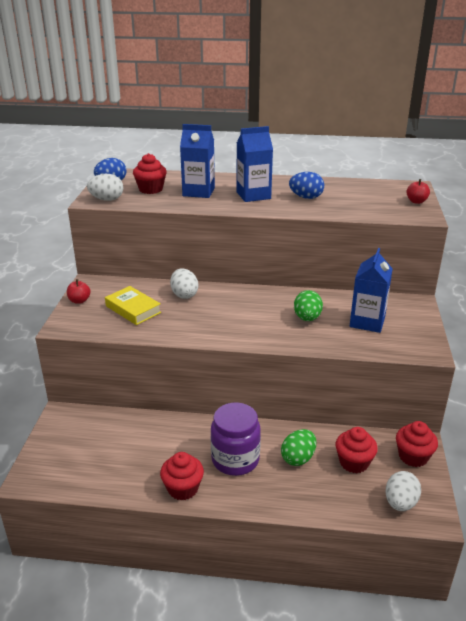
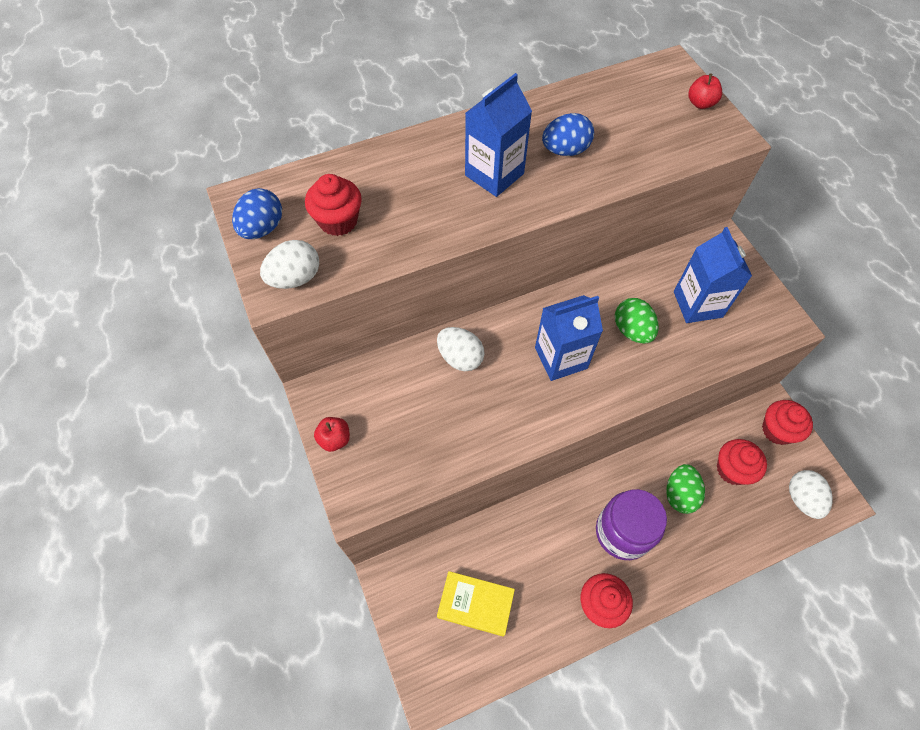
camera: 30 degrees left, 30 degrees up
(133, 309) = (419, 419): yellow book -> yellow book (475, 604)
(198, 192) = (413, 198): blue carton -> blue carton (561, 358)

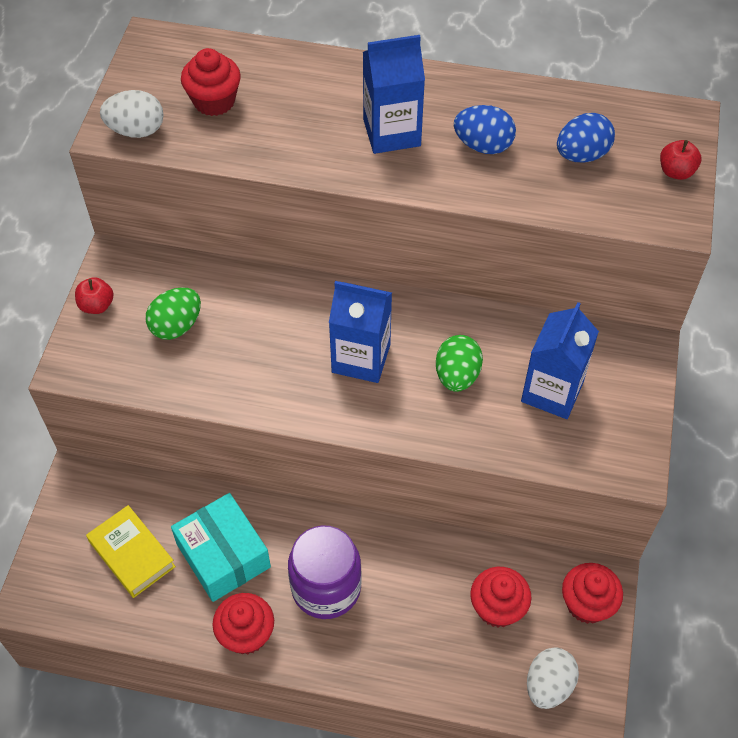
camera: 35 degrees right, 5 degrees down
(262, 228) = (146, 75): blue egg -> blue egg (581, 155)
(460, 358) = (266, 302): white egg -> none
(538, 559) = (223, 555): none -> turquoise box
(679, 494) = (417, 593): green egg -> green egg (176, 326)

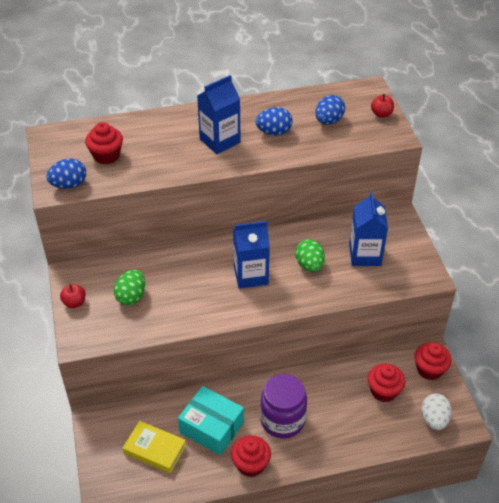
camera: 25 degrees left, 10 degrees down
(136, 130) = (69, 185): white egg -> blue egg

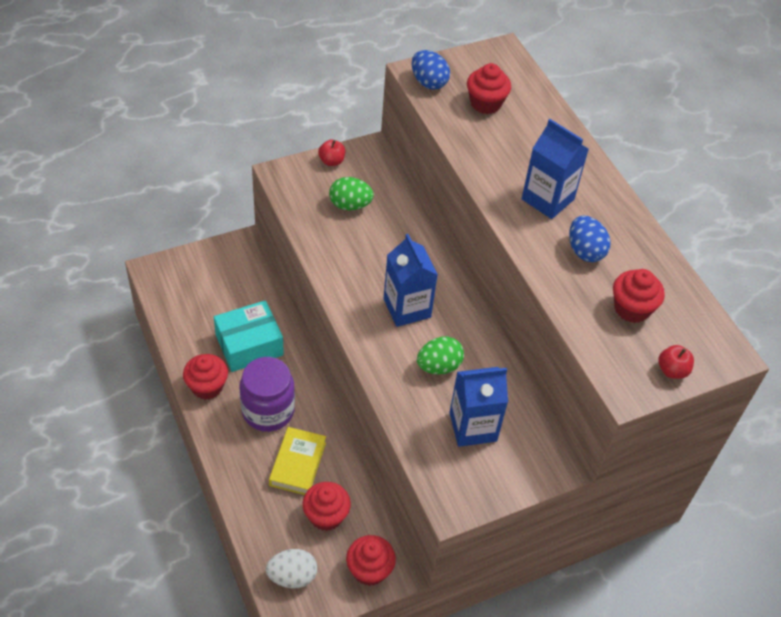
camera: 75 degrees right, 5 degrees up
(155, 449) = (216, 300): yellow book -> yellow book (298, 464)
(211, 427) = (249, 345): turquoise box -> turquoise box turned 45 degrees clockwise
(328, 121) = (631, 308): blue egg -> red cupcake

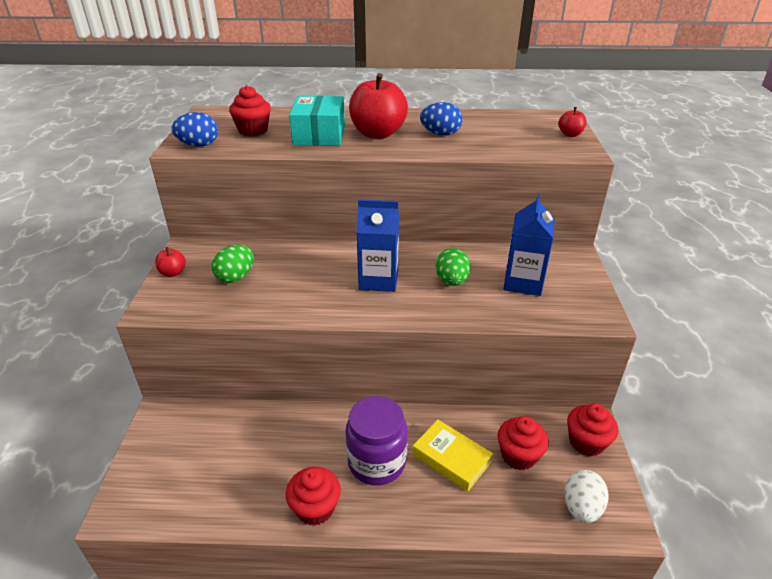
camera: 60 degrees left, 15 degrees down
(249, 345) = (287, 451): turquoise box -> turquoise box (319, 135)
(547, 199) = (378, 133): blue carton -> red apple
(631, 308) = (506, 133): red cupcake -> none

